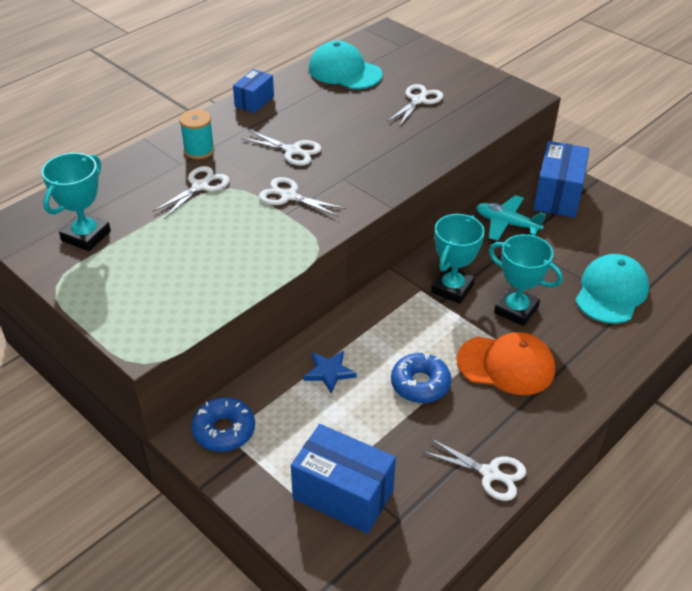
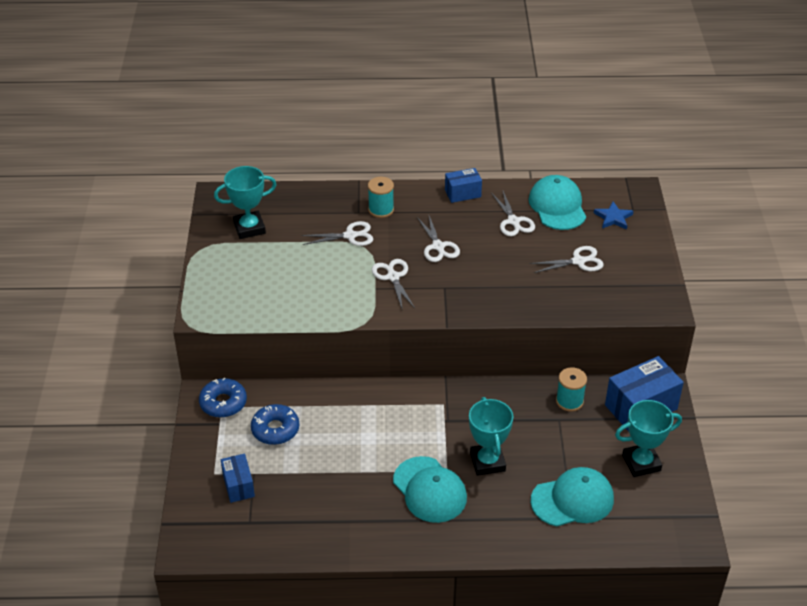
camera: 45 degrees right, 0 degrees up
(329, 372) = (319, 413): blue star -> blue star (613, 218)
(343, 494) = (238, 485): blue box -> blue box, size x0.58
(420, 384) = (361, 460): blue donut -> blue donut (275, 429)
(452, 288) = (465, 418): turquoise trophy -> turquoise trophy (641, 463)
(490, 473) = (330, 540): white scissors -> white scissors (513, 221)
(506, 224) = (569, 401): turquoise plane -> turquoise spool
(506, 365) = (429, 490): orange cap -> turquoise cap

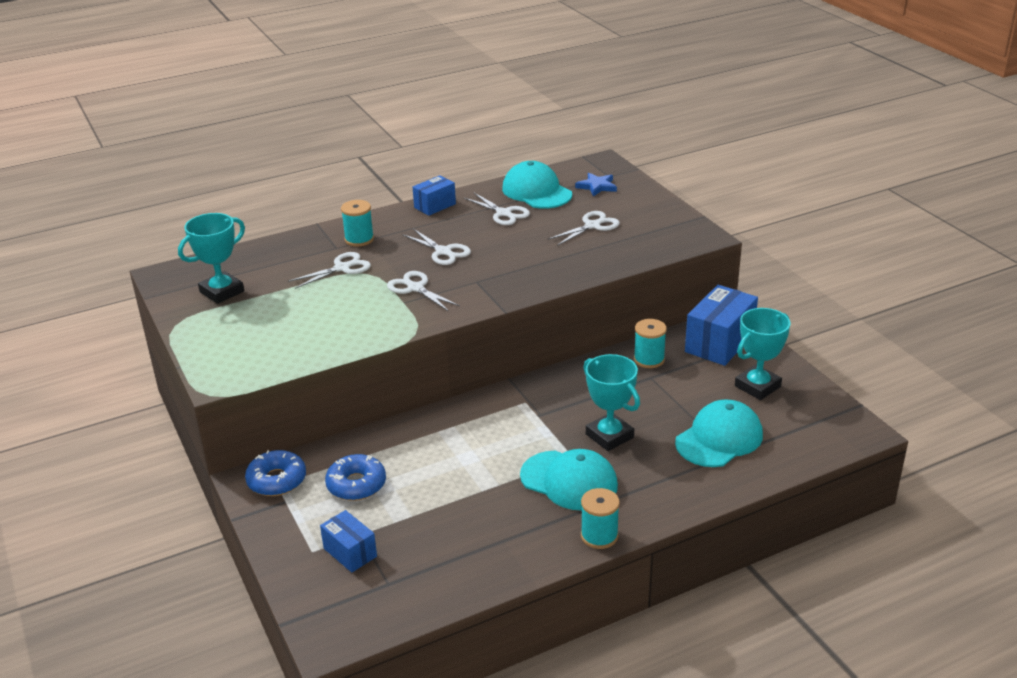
camera: 25 degrees left, 10 degrees down
(420, 547) = (599, 536): none -> turquoise spool

